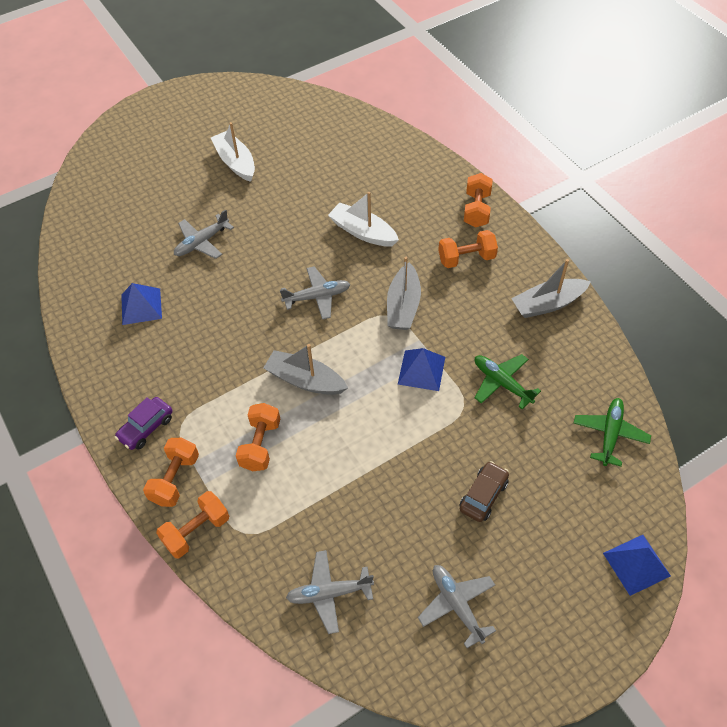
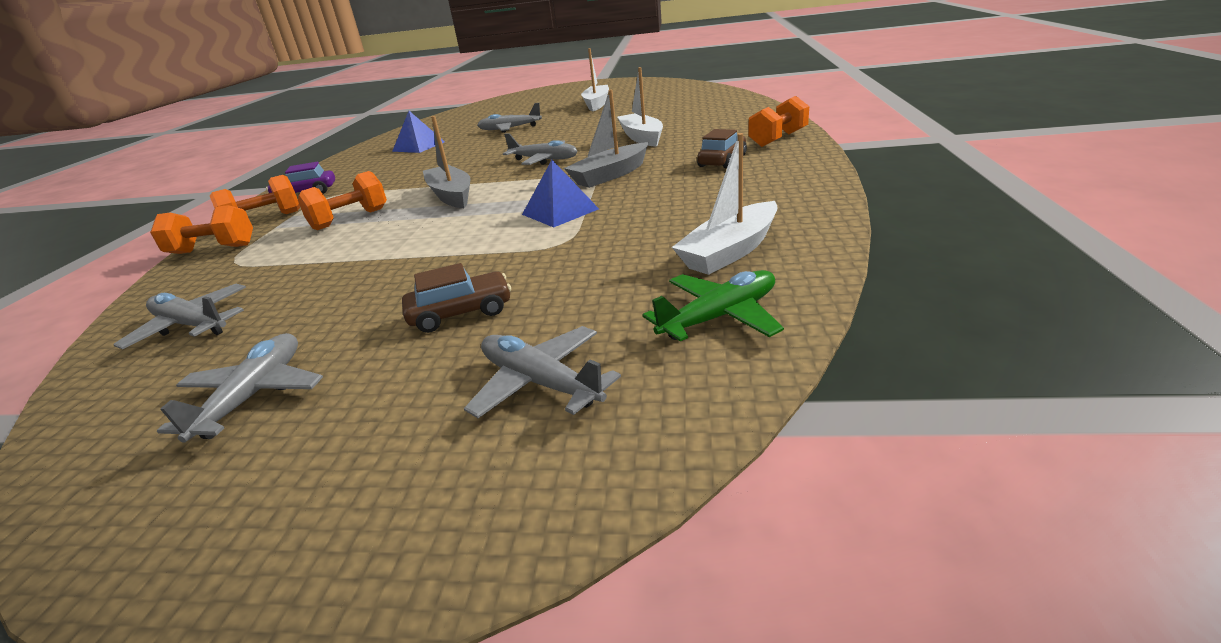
camera: 40 degrees right, 25 degrees down
(466, 258) = (722, 161): orange dumbbell -> brown car
(502, 383) = (632, 238): green plane -> none
(547, 304) = (780, 199): grey boat -> none
(567, 374) = (730, 251): none -> white boat
(578, 518) = (540, 382): none -> grey plane
(636, 564) = (544, 487): blue pyramid -> none

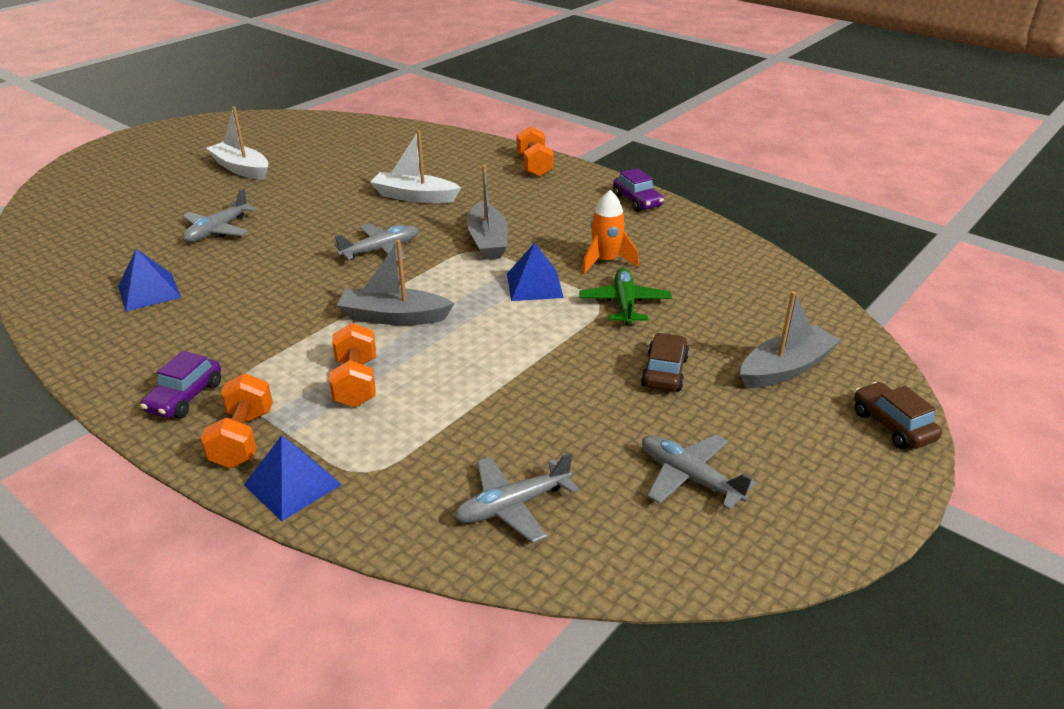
camera: 60 degrees left, 5 degrees up
(213, 249) = (292, 484): orange dumbbell -> blue pyramid
(540, 382) = (785, 368): grey plane -> grey boat
(649, 217) = (605, 261): none -> orange rocket
(719, 317) = (775, 296): green plane -> green plane (624, 304)
(722, 161) = (541, 198): brown car -> brown car (892, 425)
(730, 251) = (700, 261): white boat -> none
(803, 185) = (637, 201): none -> purple car

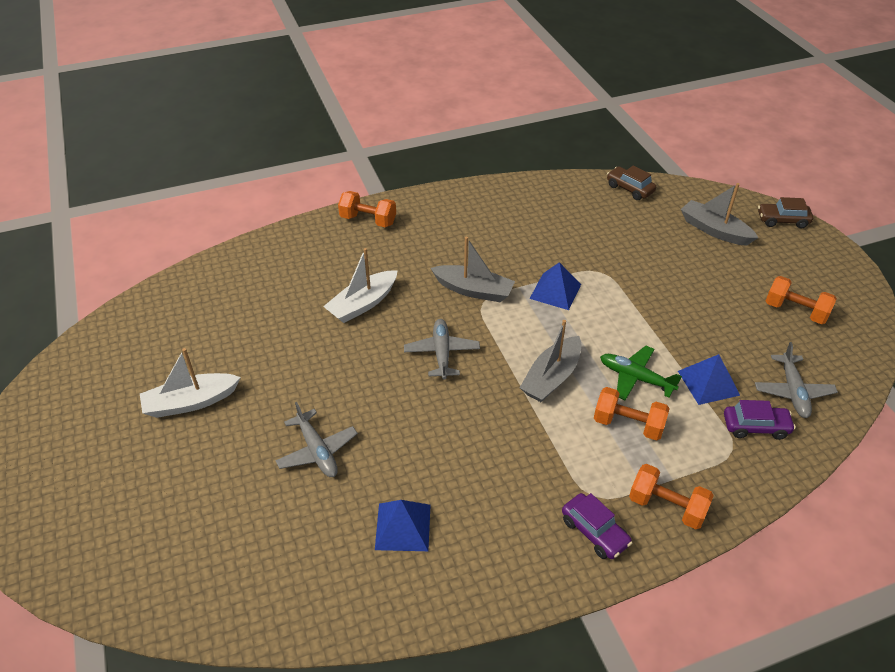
camera: 60 degrees left, 10 degrees up
(292, 484) = (731, 491): blue pyramid -> blue pyramid (708, 383)
(605, 261) = (547, 246): orange rocket -> none
(624, 304) = (606, 260): green plane -> green plane (635, 378)
(637, 201) = (472, 196): purple car -> purple car (755, 427)
(664, 372) = (693, 277): brown car -> brown car (629, 189)
(689, 477) = (795, 311): grey plane -> orange dumbbell
(785, 368) = (714, 230): grey boat -> grey boat turned 45 degrees counterclockwise

